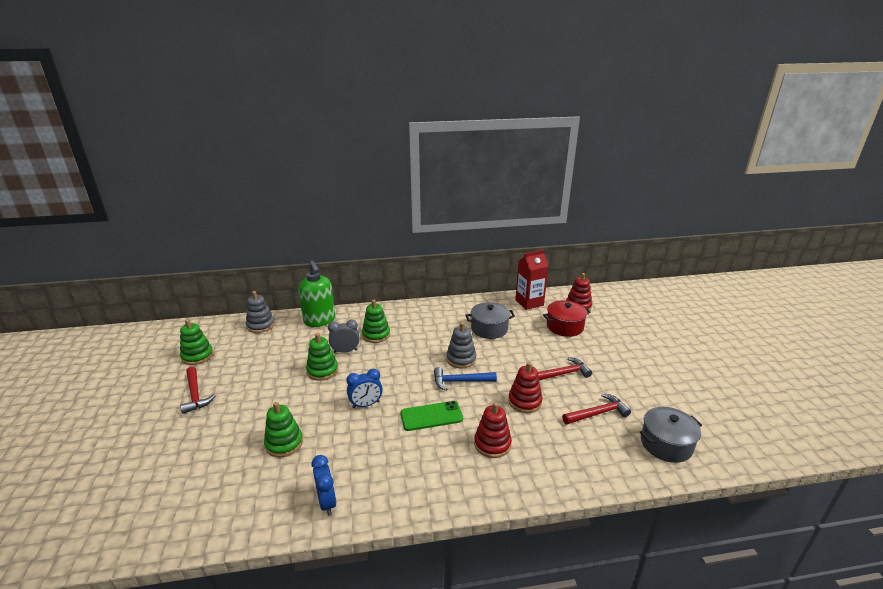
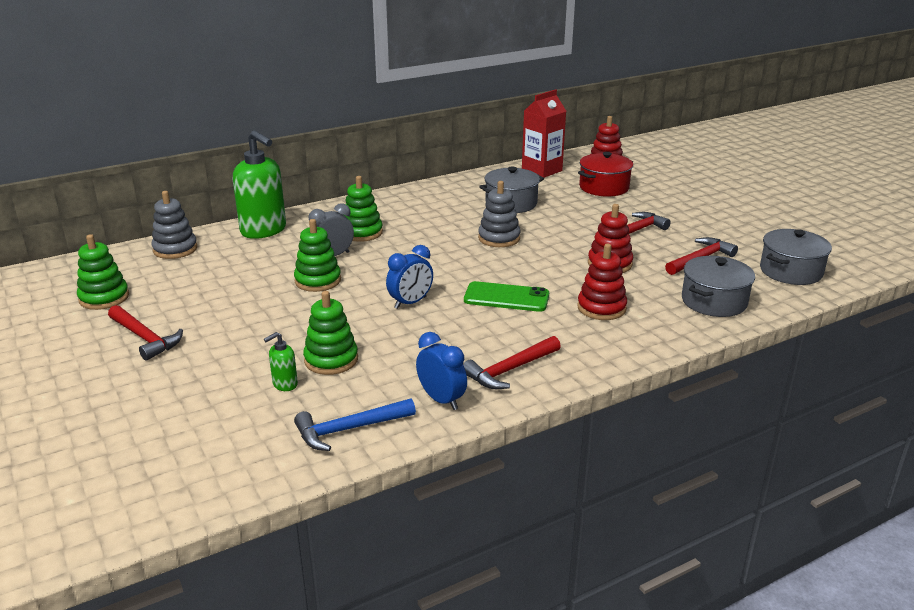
camera: 20 degrees left, 0 degrees up
(243, 457) = (284, 384): none -> green soap dispenser
(390, 487) = (510, 370): none -> red hammer
(431, 416) = (506, 298): green phone -> green phone turned 45 degrees clockwise
(460, 381) = (515, 259): blue hammer -> blue hammer (349, 429)
(583, 460) = (714, 301): none -> grey pot

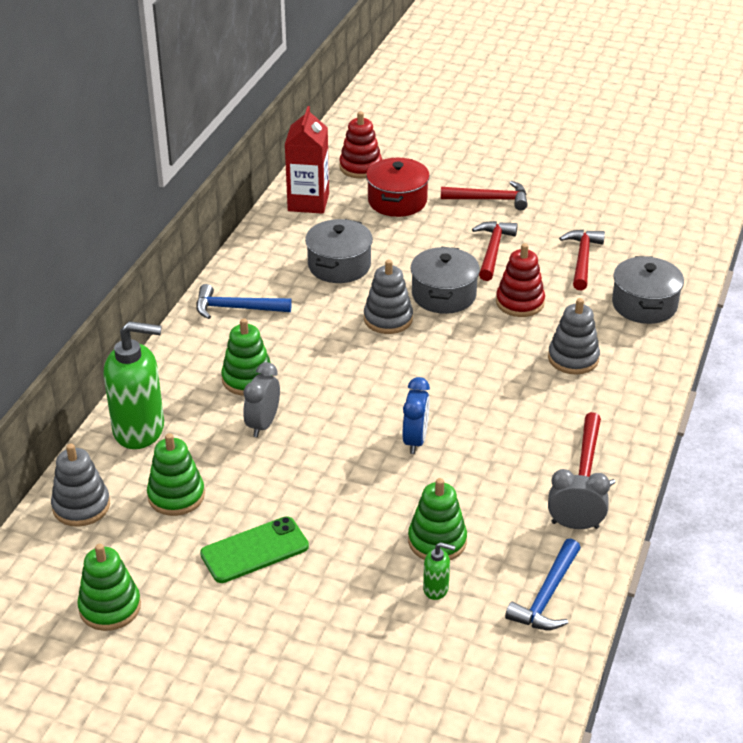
camera: 40 degrees left, 10 degrees up
(145, 338) = (234, 623): red hammer -> red hammer (489, 199)
(284, 384) = (436, 589): green soap dispenser -> green soap dispenser turned 90 degrees counterclockwise
(318, 281) = (295, 462): green stacking toy -> green stacking toy (176, 496)
(413, 200) = (236, 308): none -> blue hammer
(441, 400) = (575, 525): blue clock -> grey clock
(506, 298) = (486, 389): green phone -> green phone (254, 550)
(601, 308) = (573, 358): red stacking toy -> grey stacking toy
(790, 271) = (661, 239): grey pot -> grey pot (443, 295)

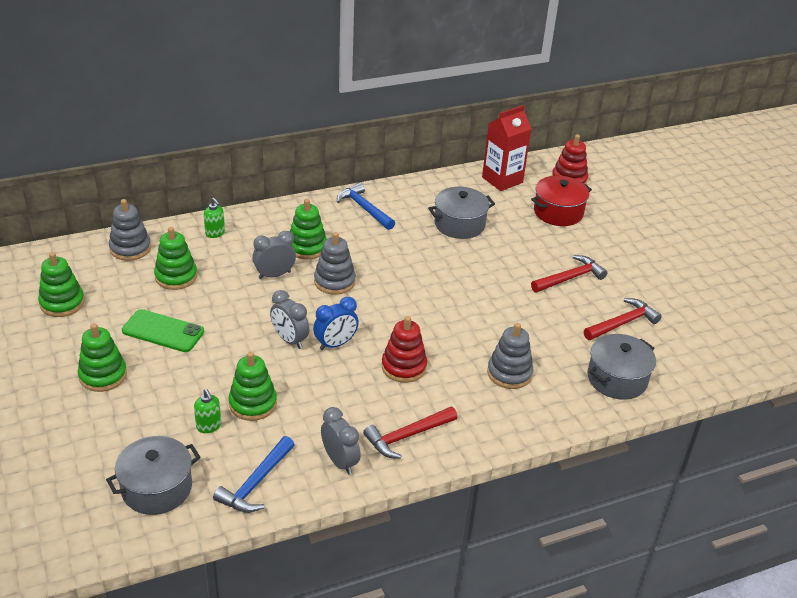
camera: 45 degrees right, 0 degrees up
(139, 430) = (215, 233): green soap dispenser -> green soap dispenser, size x0.44
(272, 631) = (103, 375): none -> green stacking toy
(374, 467) = (289, 340): none -> grey clock
(388, 319) = (436, 271): grey stacking toy -> grey stacking toy (334, 281)
(443, 295) = (493, 281): grey pot -> grey pot (157, 488)
(489, 199) = (621, 248): red hammer -> none
(520, 302) = (533, 318): red stacking toy -> red stacking toy (404, 367)
(547, 596) = (256, 483): blue hammer -> blue hammer turned 45 degrees counterclockwise

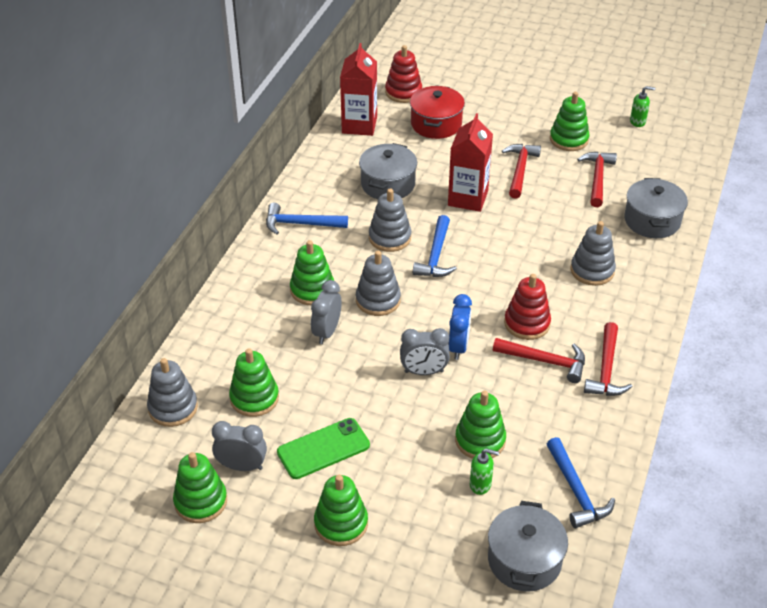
camera: 45 degrees left, 5 degrees up
(215, 233) = (221, 337): green soap dispenser -> green soap dispenser (638, 122)
(340, 461) = (598, 425): grey clock -> grey clock (242, 466)
(375, 397) = (545, 361): none -> red hammer
(405, 254) = (389, 238): none -> grey stacking toy
(416, 284) = (436, 255): none -> blue hammer
(499, 268) = (468, 198): none -> red carton
(645, 285) = (569, 139): none -> green stacking toy

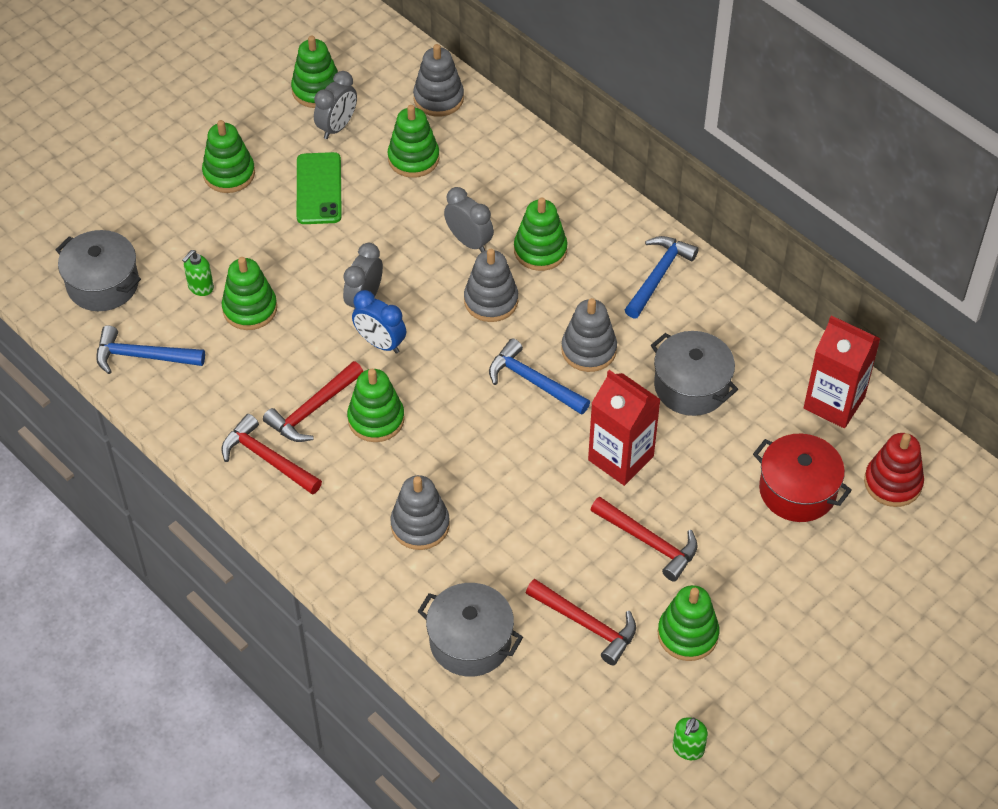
camera: 115 degrees right, 10 degrees up
(527, 323) = (376, 419): red stacking toy -> green stacking toy

